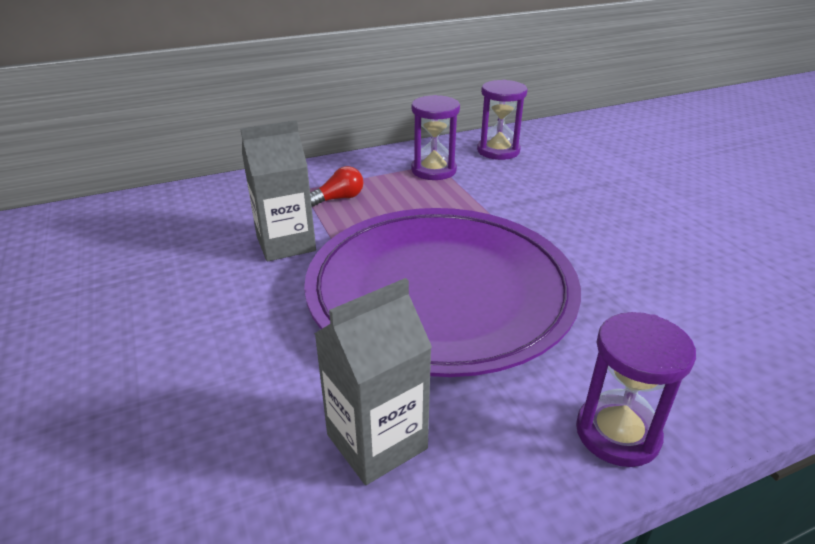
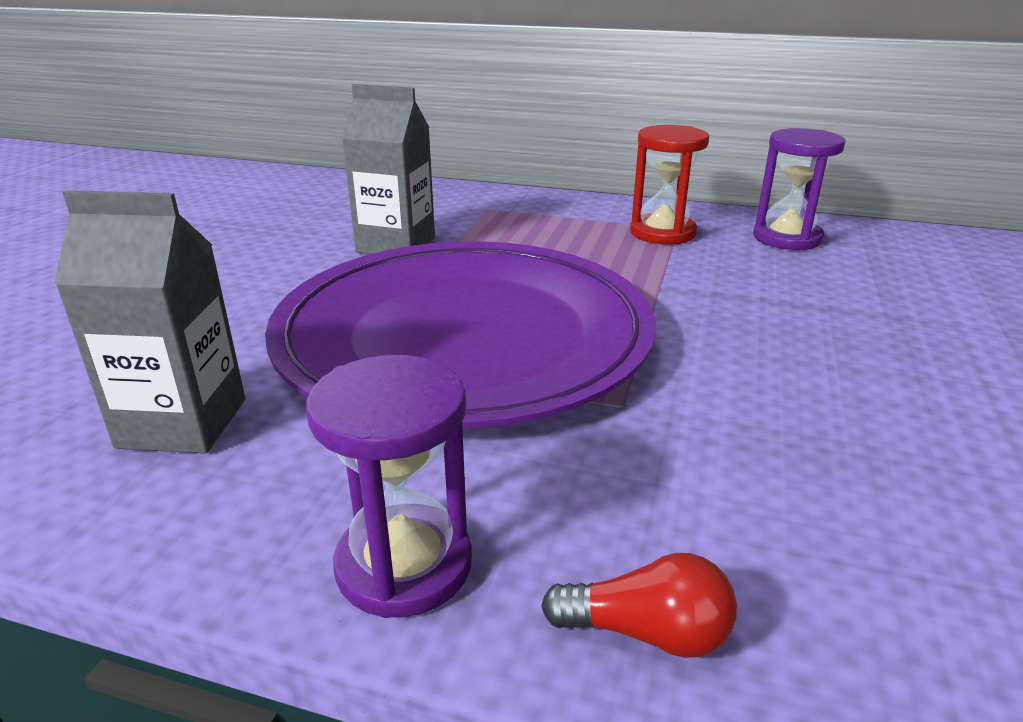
camera: 40 degrees right, 5 degrees down
(339, 198) = (510, 226): red light bulb -> red light bulb (647, 632)
(433, 170) = (662, 233): purple hourglass -> red hourglass

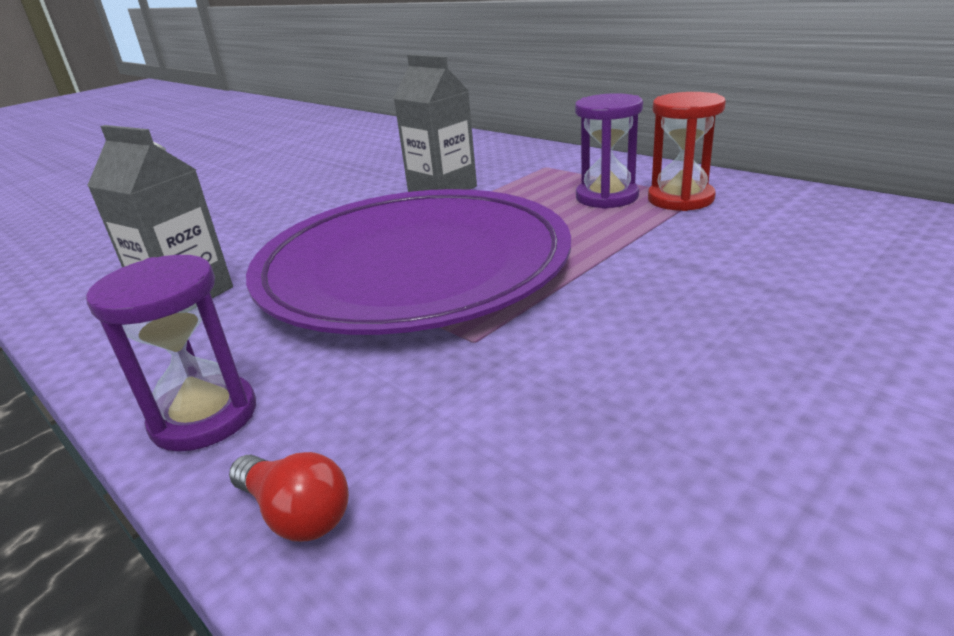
camera: 30 degrees right, 0 degrees up
(787, 238) = (811, 215): purple hourglass -> purple hourglass (606, 197)

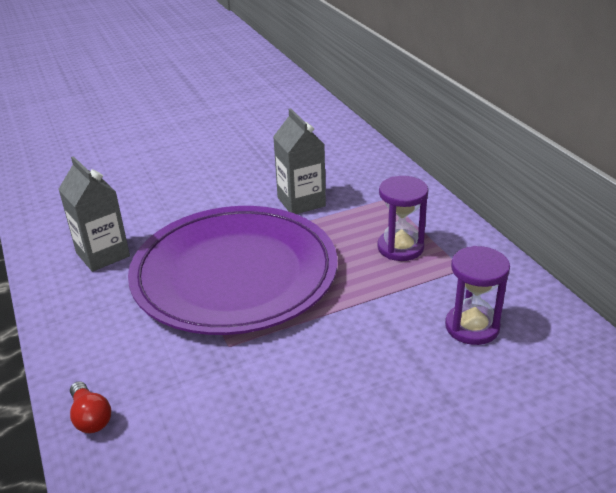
camera: 20 degrees right, 5 degrees up
(204, 417) = (77, 348): purple hourglass -> purple hourglass (472, 327)
(680, 199) = (446, 267): red hourglass -> none

